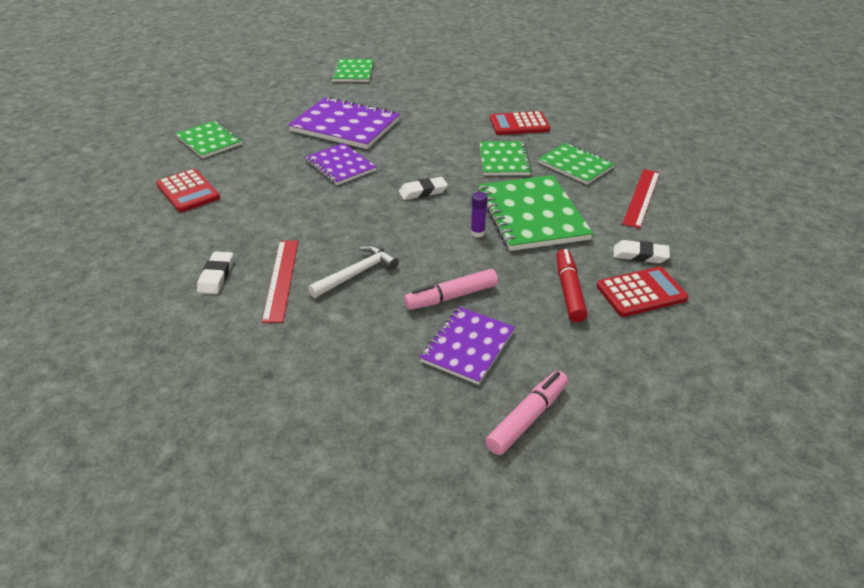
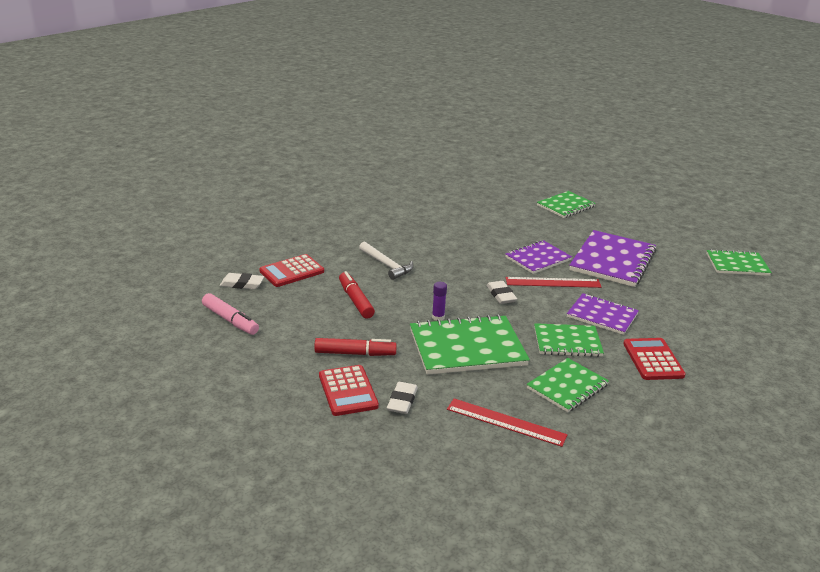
camera: 90 degrees right, 10 degrees down
(188, 191) = (489, 204): red calculator -> red calculator (292, 271)
(216, 276) = (389, 219): white eraser -> white eraser (242, 284)
(281, 279) = (383, 239): red ruler -> red ruler (553, 282)
(451, 297) = (355, 300): pink marker -> red marker
(468, 346) = (301, 304): purple notebook -> purple notebook (602, 316)

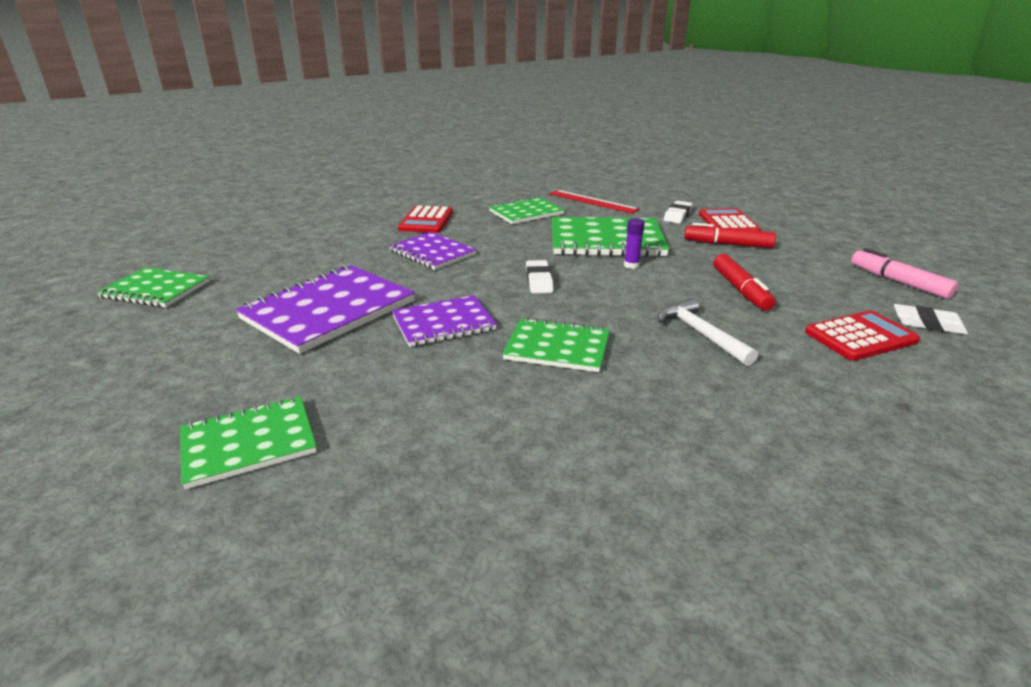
camera: 165 degrees left, 0 degrees up
(553, 282) = (454, 289): red ruler -> none
(567, 342) = (496, 237): green notebook -> green notebook (557, 348)

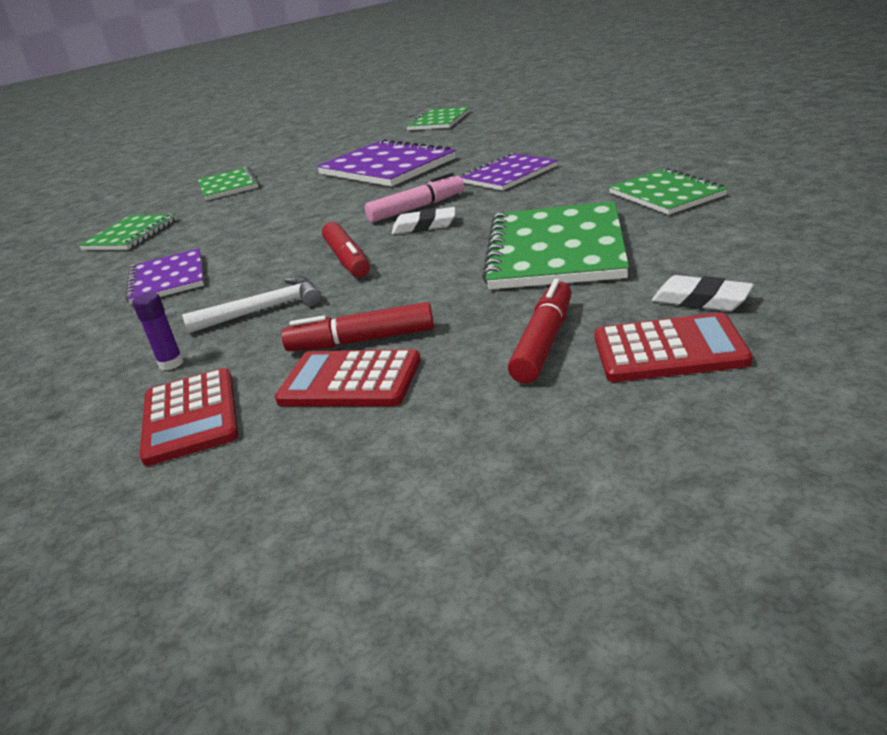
camera: 100 degrees right, 0 degrees up
(426, 221) = (613, 156): red calculator -> red calculator (350, 381)
(443, 323) = (346, 203): purple notebook -> purple notebook (168, 279)
(557, 348) = (279, 247): green notebook -> green notebook (130, 235)
(592, 201) = (752, 229): red ruler -> none
(602, 307) = (347, 259): none -> red marker
(631, 265) = (460, 269): purple glue stick -> purple glue stick (171, 364)
(898, 282) = (337, 514): pink marker -> pink marker (416, 208)
(927, 324) = (181, 495): white eraser -> none

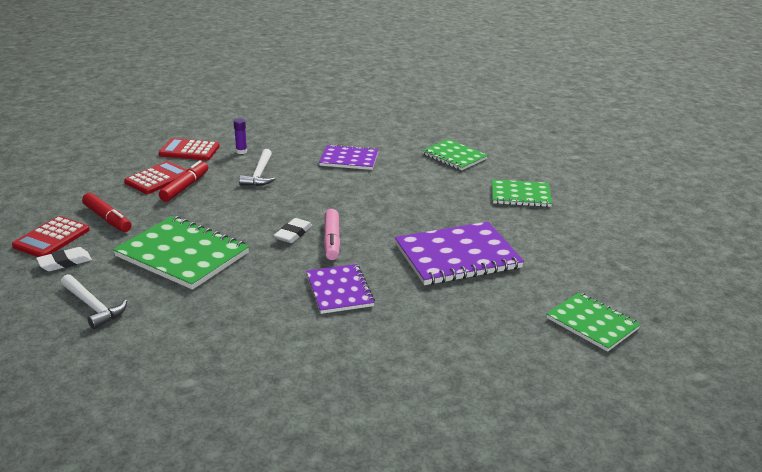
camera: 110 degrees right, 0 degrees up
(347, 259) = (284, 203): red marker -> none
(666, 194) = (185, 321): green notebook -> none
(736, 235) = (93, 306): none -> white hammer

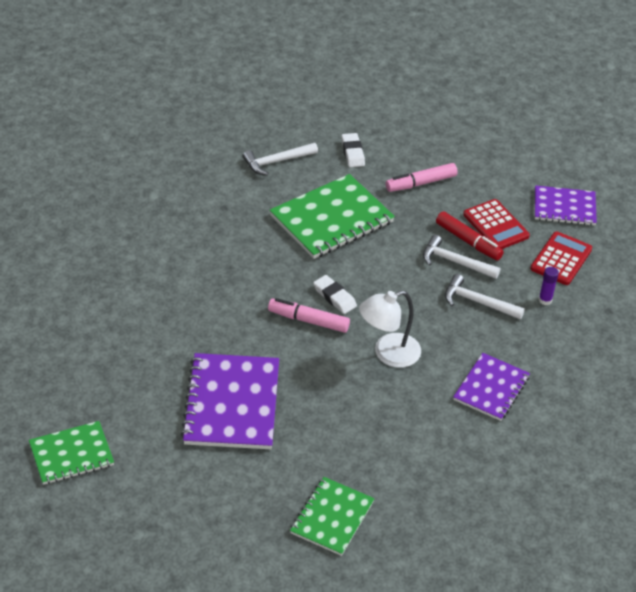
camera: 110 degrees right, 15 degrees up
(51, 238) = (399, 149): red calculator -> none
(107, 219) = (421, 183): red marker -> pink marker
(215, 189) = (455, 262): none -> white hammer
(339, 290) = (220, 302): purple notebook -> purple notebook (564, 207)
(344, 200) = (388, 354): none -> white lamp
(454, 156) = (463, 496): green notebook -> none

